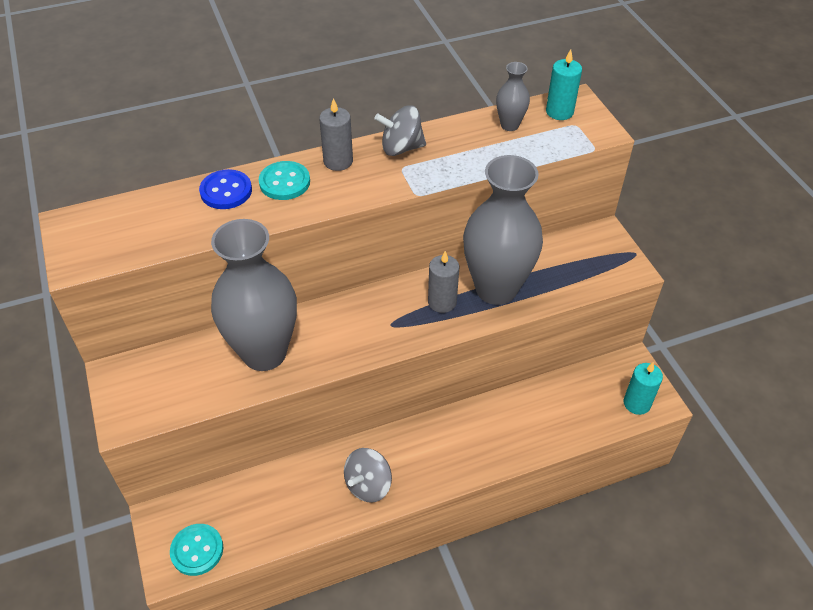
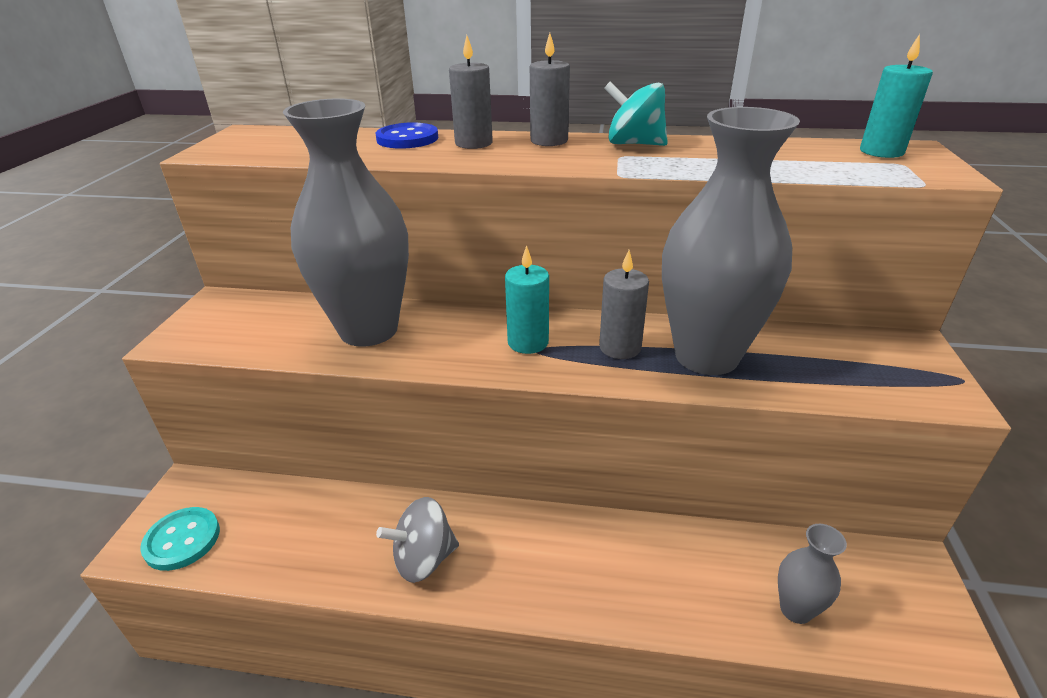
camera: 30 degrees right, 15 degrees down
(284, 182) = (473, 143): turquoise button -> grey candle
(401, 148) = (634, 144): grey spinning top -> turquoise spinning top
(509, 125) = (797, 150): grey vase -> grey vase (795, 609)
(637, 403) = (904, 629): turquoise candle -> turquoise candle (528, 342)

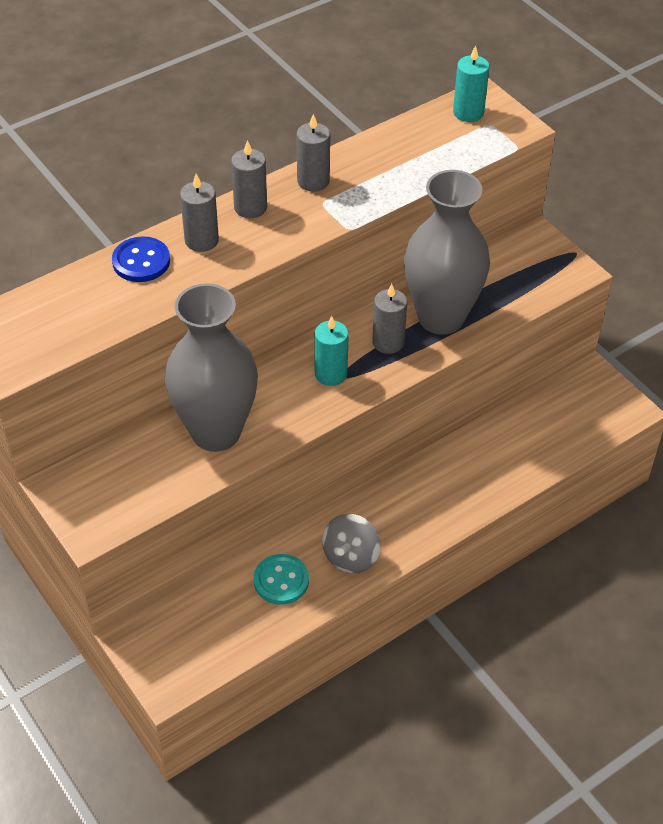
camera: 45 degrees left, 15 degrees up
(182, 540) = (189, 661): turquoise button -> turquoise button (281, 580)
(634, 144) = (313, 181): turquoise spinning top -> grey candle
(795, 609) = (556, 440): grey vase -> none

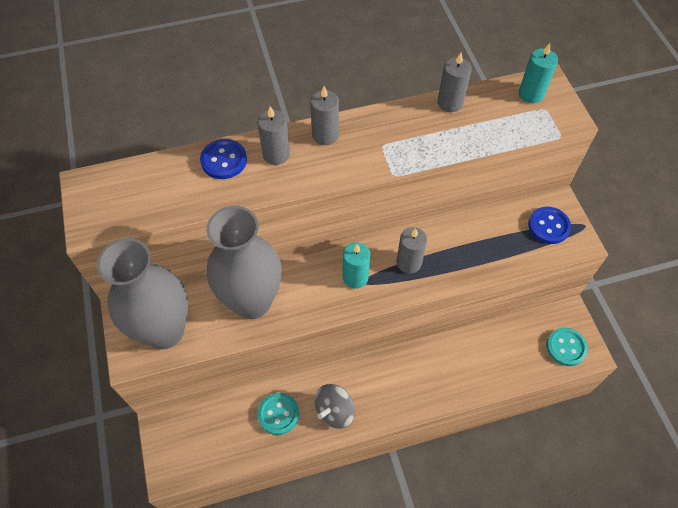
camera: 20 degrees right, 10 degrees up
(313, 181) = (383, 124): grey candle -> grey candle (450, 103)
(441, 317) = (457, 253): grey vase -> grey vase (165, 331)
(535, 264) = (548, 226): none -> blue button
(601, 410) = (566, 347): none -> turquoise button

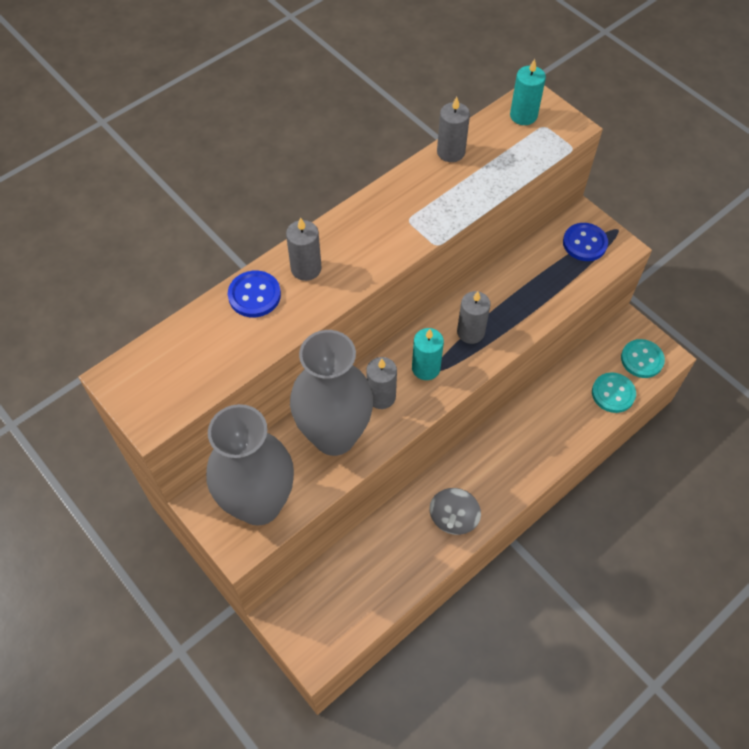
camera: 25 degrees left, 0 degrees up
(278, 414) = (398, 547): turquoise button -> turquoise button (613, 393)
(325, 135) = (345, 230): grey candle -> grey candle (381, 396)

